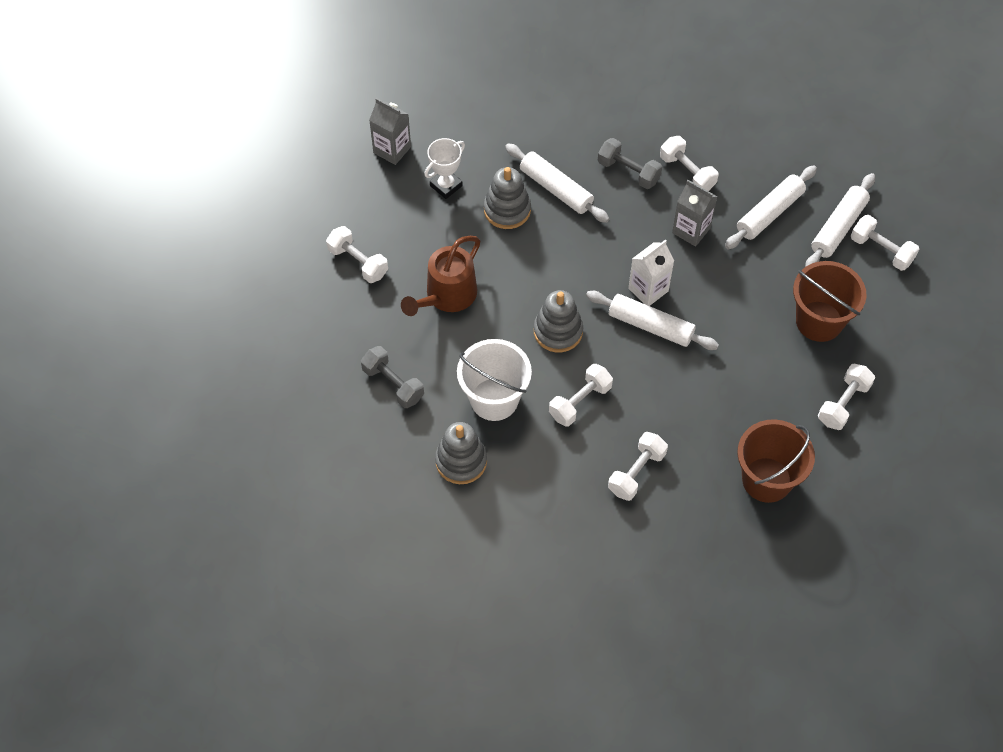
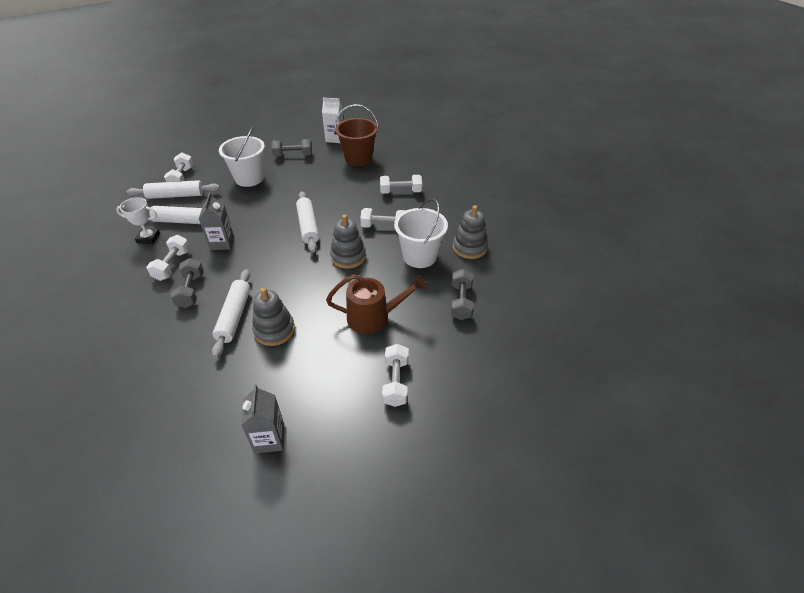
camera: 130 degrees left, 15 degrees down
(446, 186) = (279, 377): white trophy -> white trophy (148, 238)
(648, 290) = (283, 238): white carton -> white carton (335, 138)
(819, 321) = (249, 178): brown bucket -> white bucket
(843, 403) = (293, 155): white dumbbell -> grey dumbbell

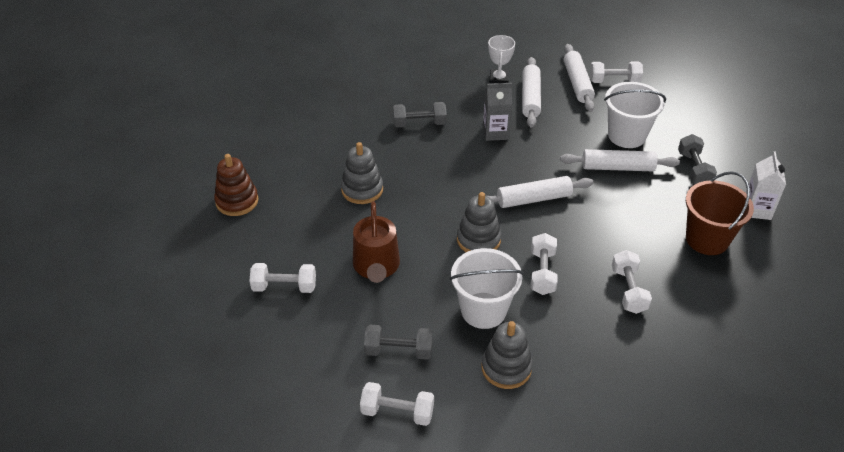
camera: 90 degrees right, 0 degrees up
(172, 265) = (457, 104): white dumbbell -> white dumbbell (397, 412)
(234, 316) = (382, 159): white rolling pin -> white rolling pin (617, 167)
(269, 439) = (237, 201): grey carton -> brown stacking toy

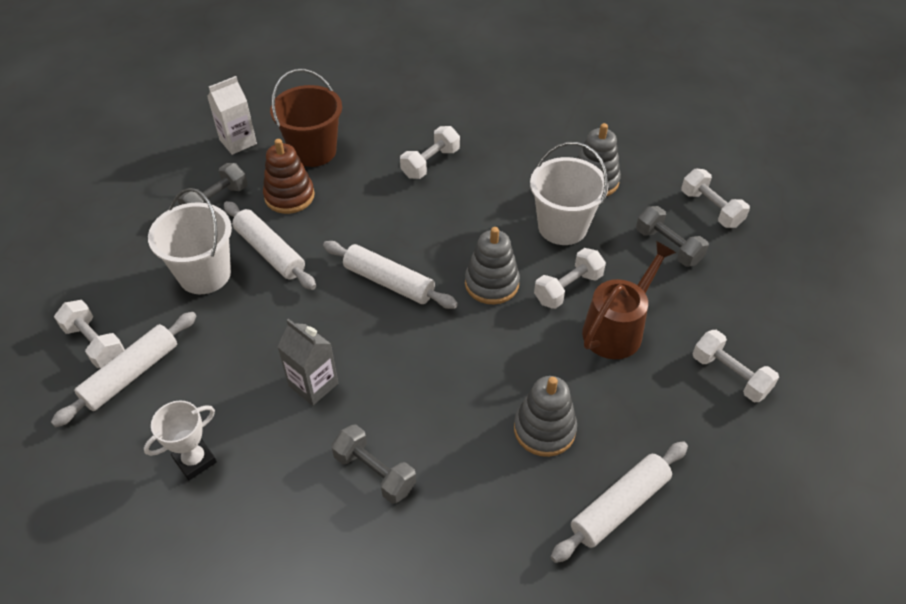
camera: 135 degrees left, 5 degrees up
(237, 201) = (711, 535): brown stacking toy -> brown stacking toy (289, 196)
(530, 98) = (207, 399): white rolling pin -> white rolling pin (619, 506)
(542, 272) = (476, 219): white dumbbell -> white dumbbell (568, 288)

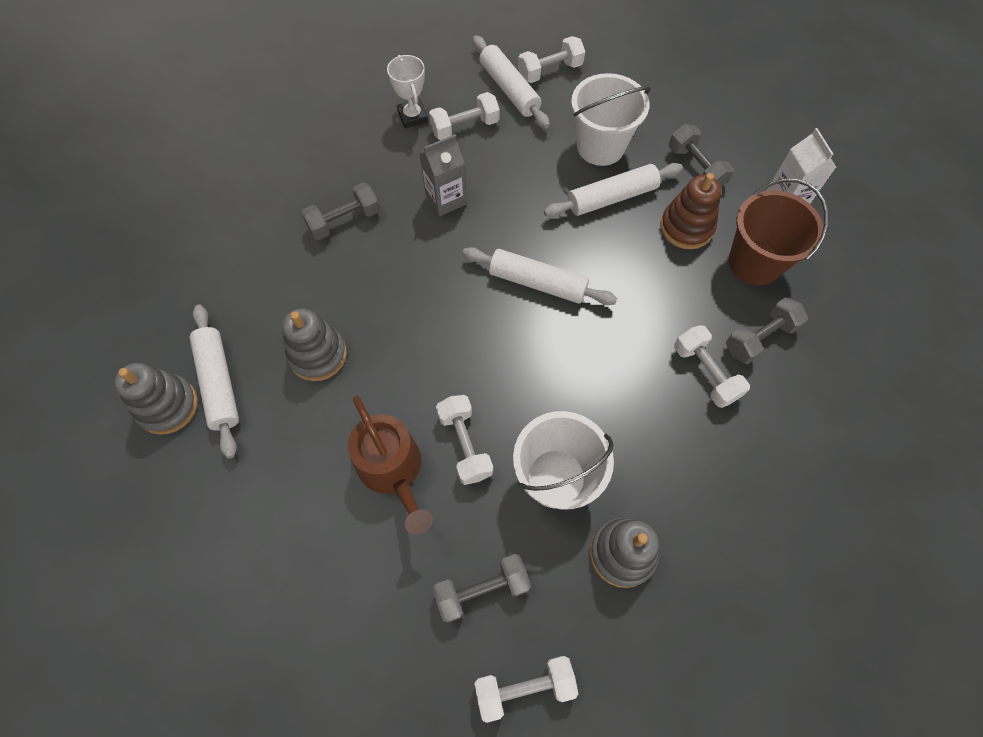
camera: 110 degrees right, 15 degrees up
(385, 139) = (760, 338): none -> grey dumbbell
(389, 282) = (537, 283): white rolling pin -> white rolling pin turned 60 degrees clockwise
(491, 283) = (500, 372): grey stacking toy -> grey stacking toy (168, 406)
(730, 375) = (286, 557): white dumbbell -> white dumbbell (465, 127)

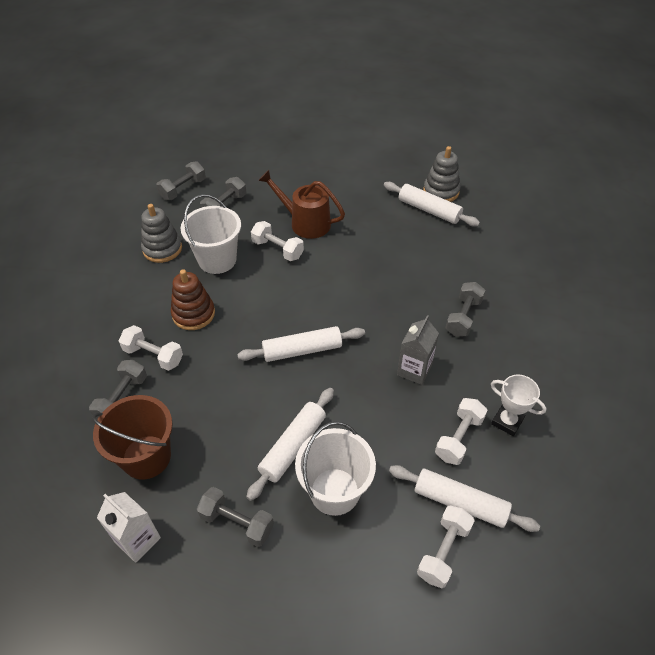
camera: 145 degrees right, 15 degrees down
(318, 355) = (395, 245): grey stacking toy -> none
(524, 687) = (183, 189): white dumbbell -> grey dumbbell
(686, 227) = (217, 456): brown stacking toy -> brown stacking toy (193, 314)

